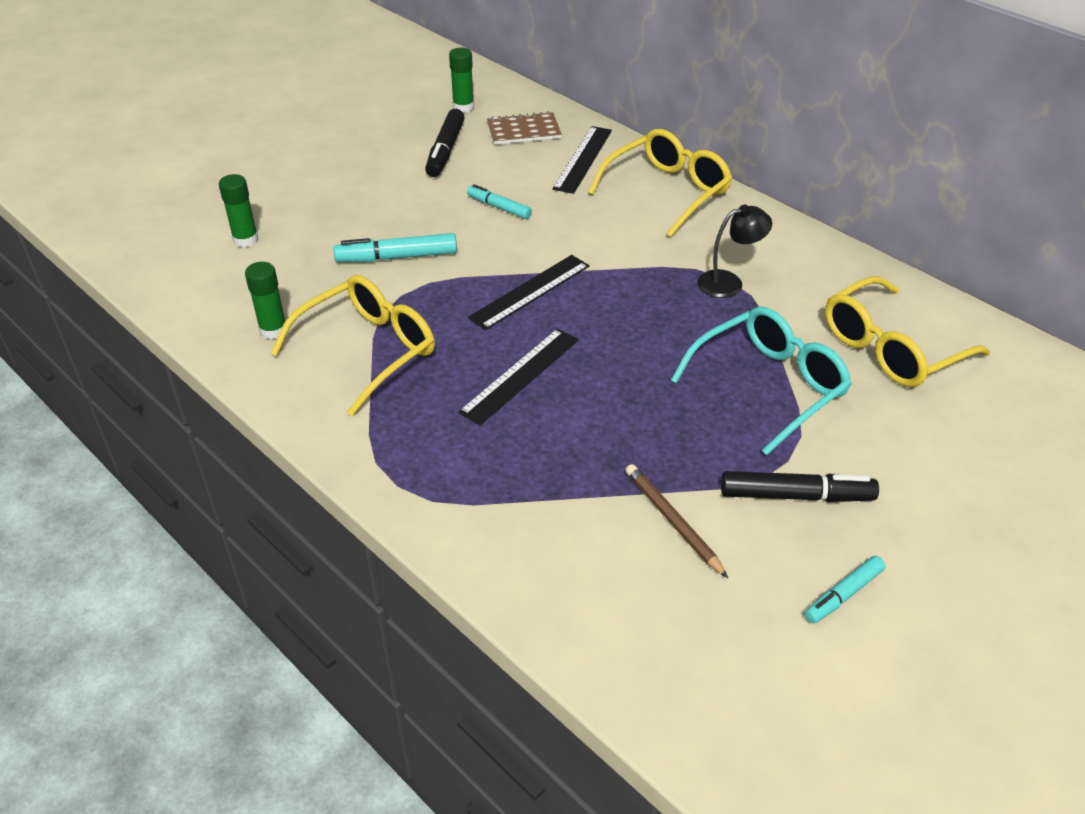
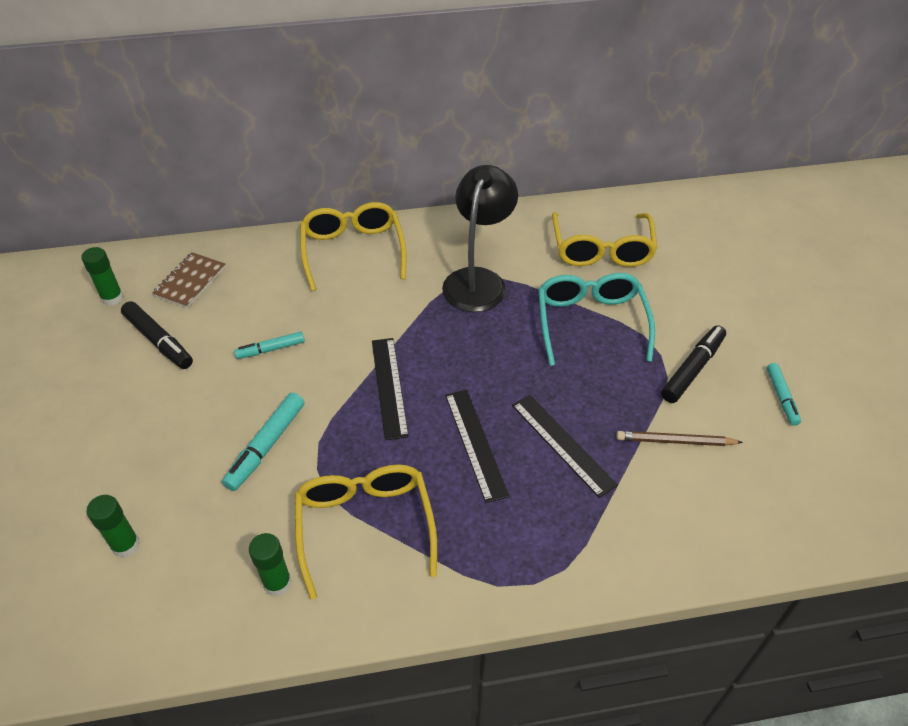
camera: 55 degrees left, 5 degrees up
(583, 159) = (265, 270): black ruler -> black ruler (562, 444)
(729, 282) = (478, 280): black lamp -> black lamp, size x1.77

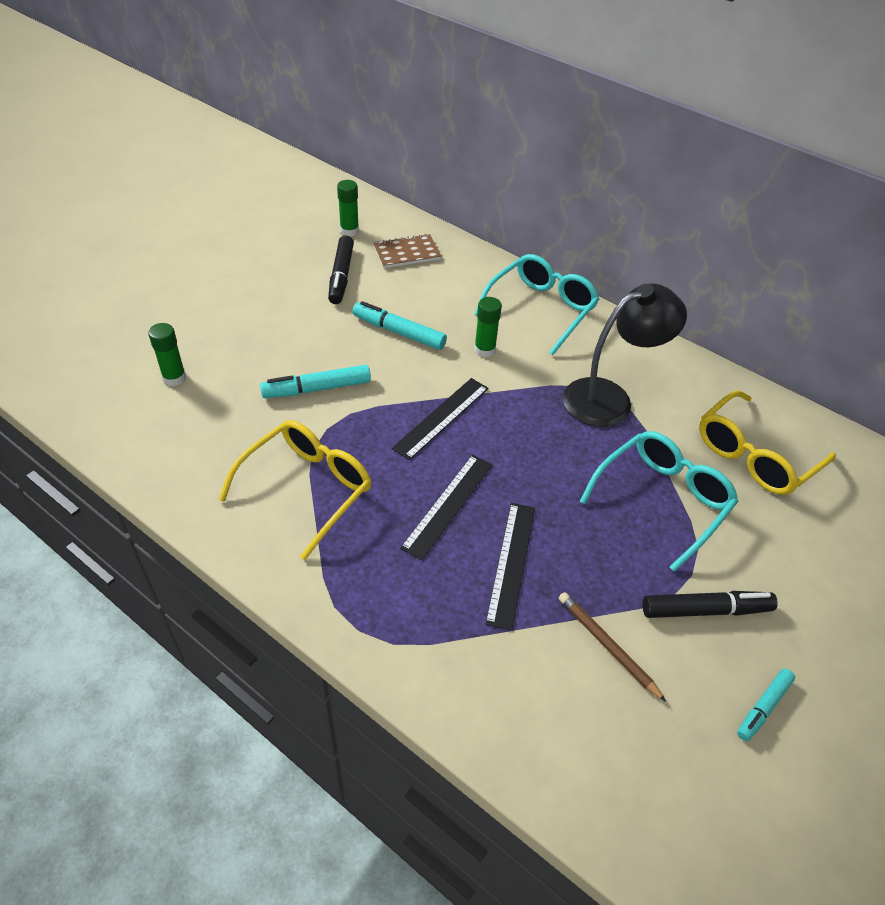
camera: 45 degrees right, 0 degrees up
(271, 349) = (399, 332): turquoise marker -> turquoise marker, size x1.55
(277, 583) = (216, 473): green glue stick -> green glue stick (484, 350)
(353, 251) = (541, 310): yellow glasses -> turquoise glasses

